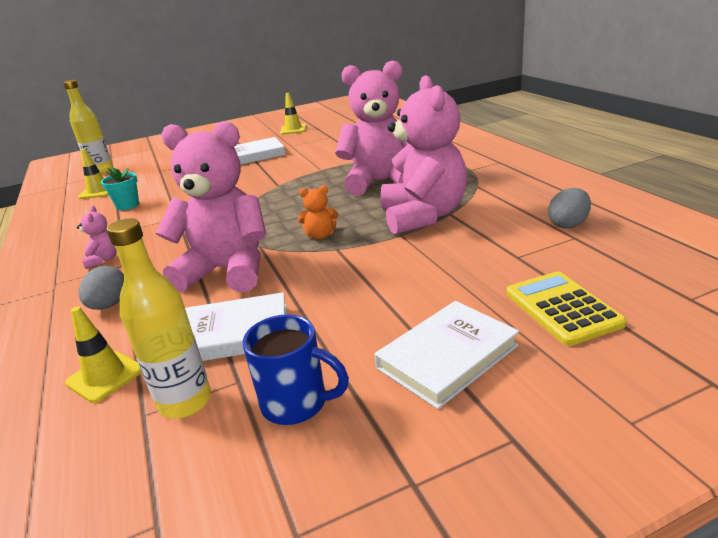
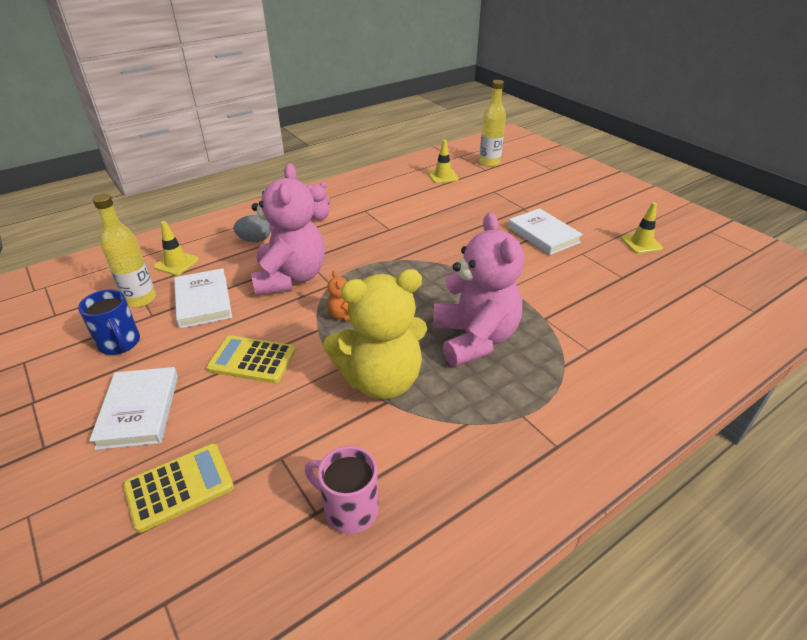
camera: 75 degrees right, 10 degrees up
(127, 205) = (413, 198): turquoise flower pot -> none
(296, 403) = (120, 344): blue mug -> blue mug turned 45 degrees counterclockwise
(374, 284) = (252, 360): none -> yellow calculator
(423, 216) = (381, 380): pink teddy bear -> yellow teddy bear
(447, 357) = (139, 410): white book -> white book turned 45 degrees clockwise
(568, 224) = (349, 509): grey egg -> pink mug

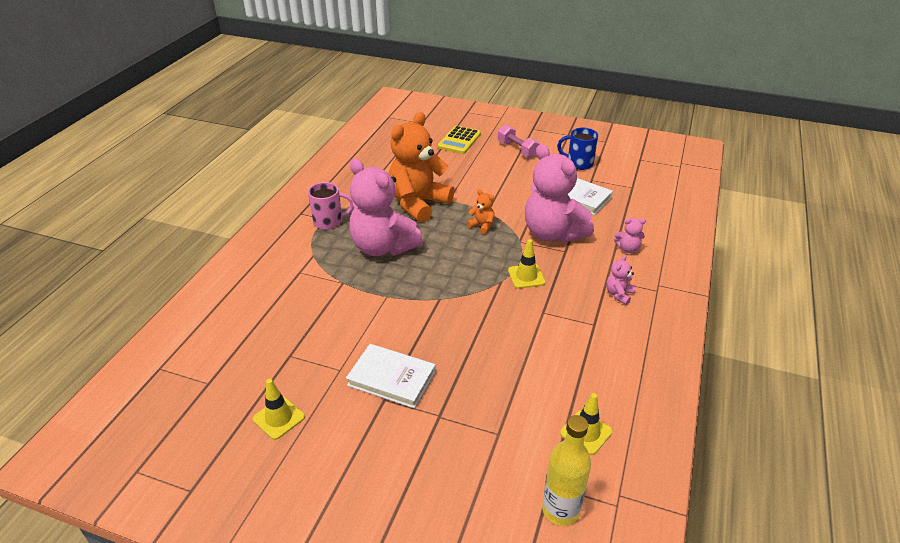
camera: 145 degrees right, 0 degrees up
(139, 410) = (517, 149): white book -> pink dumbbell
(140, 299) = (615, 183): yellow bottle -> none
(176, 263) = (642, 209): yellow traffic cone -> yellow traffic cone (526, 276)
(252, 360) = (500, 184): yellow calculator -> none
(254, 240) = (628, 249): grey egg -> pink teddy bear
(349, 509) = (383, 160): pink mug -> pink mug (329, 221)
(381, 380) = (418, 203): yellow teddy bear -> orange teddy bear

